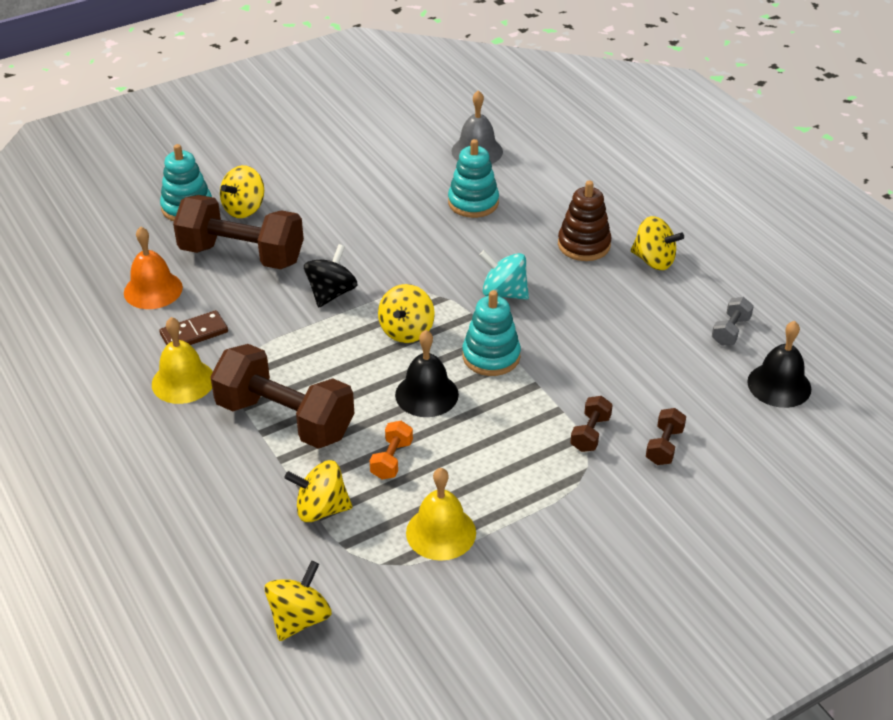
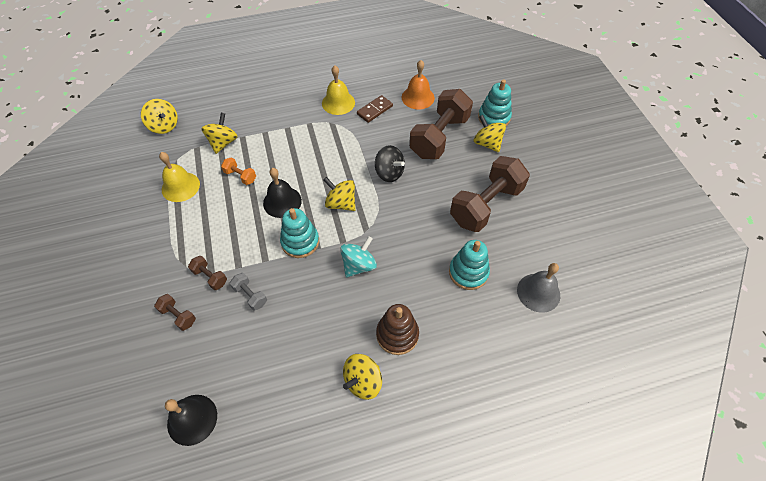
camera: 105 degrees right, 15 degrees up
(194, 333) = (374, 110): brown domino -> brown domino turned 60 degrees clockwise
(285, 419) = (292, 138): brown dumbbell -> brown dumbbell (486, 205)
(730, 331) = (262, 408): grey dumbbell -> grey dumbbell (250, 295)

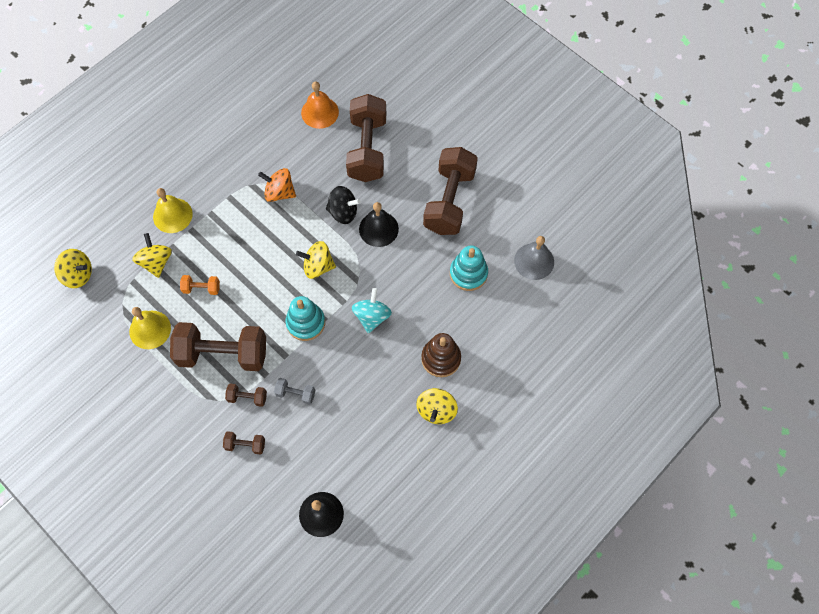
camera: 30 degrees left, 10 degrees up
(218, 232) = (223, 354): none -> brown dumbbell
(282, 202) = (261, 293): black bell -> black bell (378, 229)
(338, 103) = (242, 158): yellow bell -> yellow bell (172, 215)
(349, 137) = (279, 192): none -> orange spinning top
(374, 110) = (285, 148): brown domino -> none
(487, 143) = (416, 134): yellow spinning top -> none
(494, 118) = (407, 101): turquoise stacking toy -> none

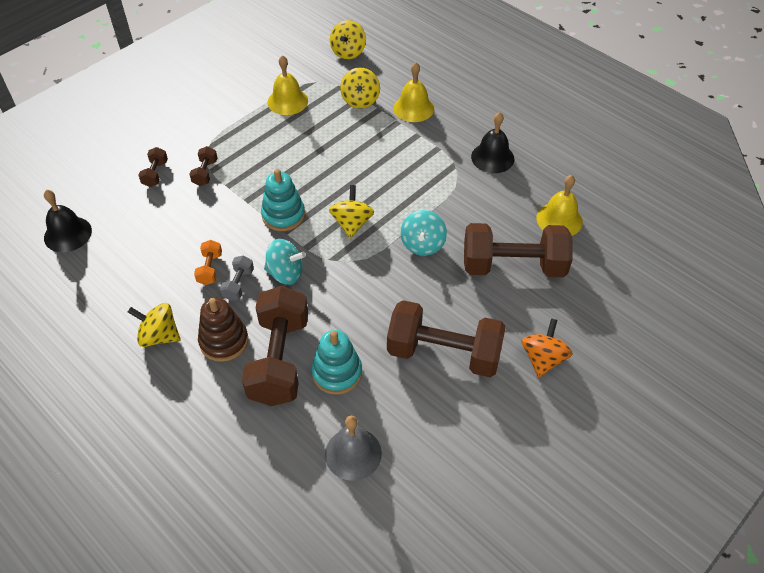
camera: 90 degrees right, 15 degrees down
(156, 262) = (360, 100): yellow spinning top -> yellow spinning top turned 105 degrees clockwise
(201, 288) = (329, 133): orange dumbbell -> orange dumbbell (210, 269)
(223, 354) = (255, 153): brown dumbbell -> brown dumbbell (279, 360)
(279, 192) = (445, 188): orange spinning top -> orange spinning top (543, 359)
(295, 394) = (202, 210): grey dumbbell -> grey dumbbell (238, 284)
(320, 112) = (559, 219): orange bell -> yellow bell
(343, 212) = (422, 244): black spinning top -> turquoise spinning top
(378, 229) = (401, 278): black bell -> black bell (492, 157)

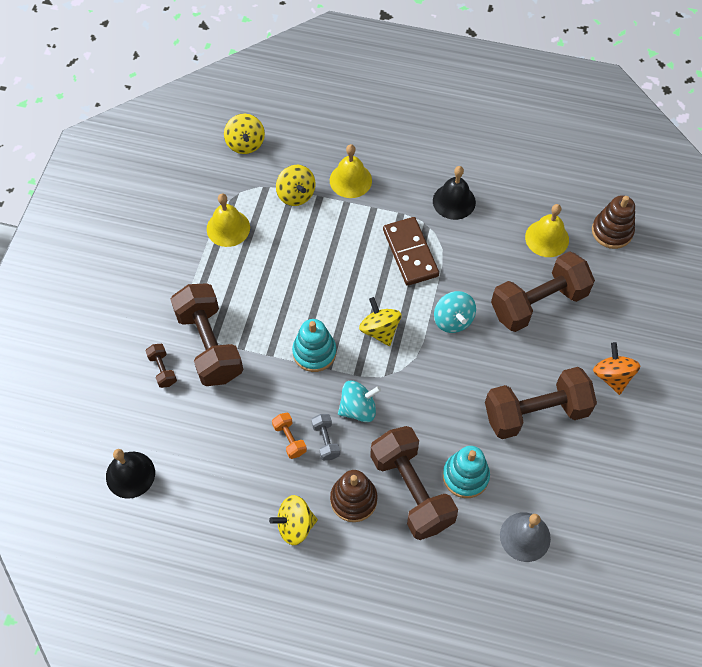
camera: 30 degrees left, 10 degrees up
(205, 173) = (209, 345): brown dumbbell -> brown dumbbell, size x2.34
(424, 179) = (410, 253): none -> brown domino
(628, 240) = (612, 231): none -> brown stacking toy

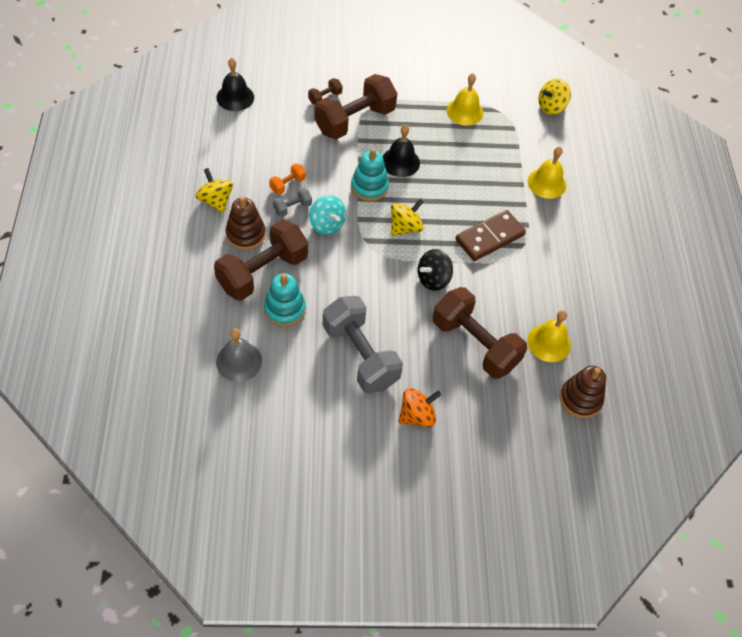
camera: 70 degrees right, 5 degrees down
(296, 194) = (515, 149): yellow spinning top -> none
(453, 320) = (433, 279): turquoise spinning top -> black spinning top
(454, 201) = (558, 262): black bell -> black bell (400, 162)
(536, 412) = (360, 355): brown dumbbell -> grey dumbbell

